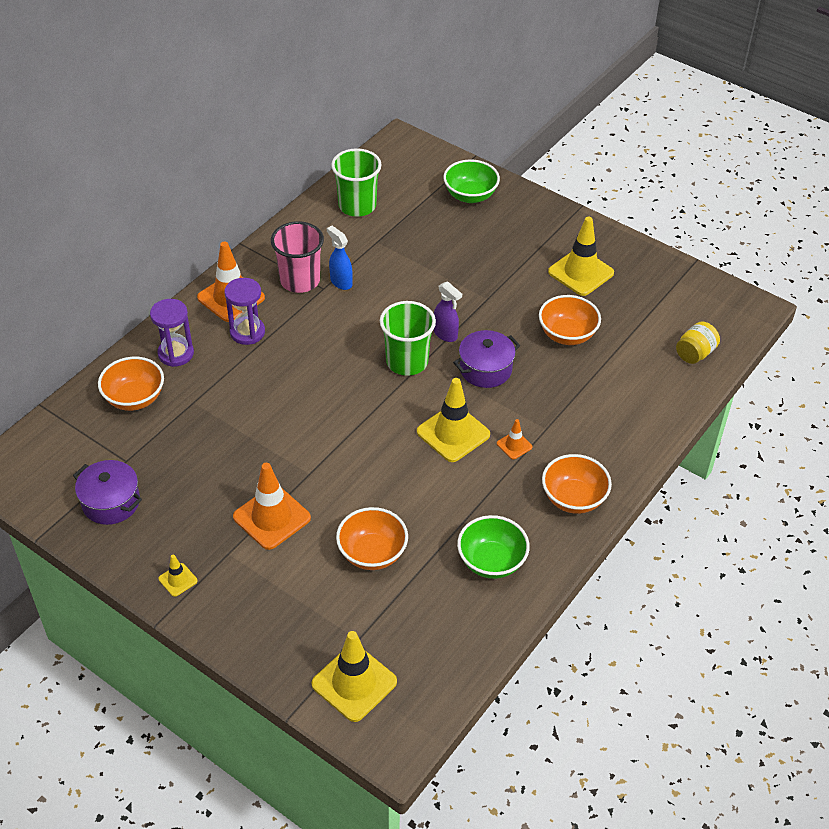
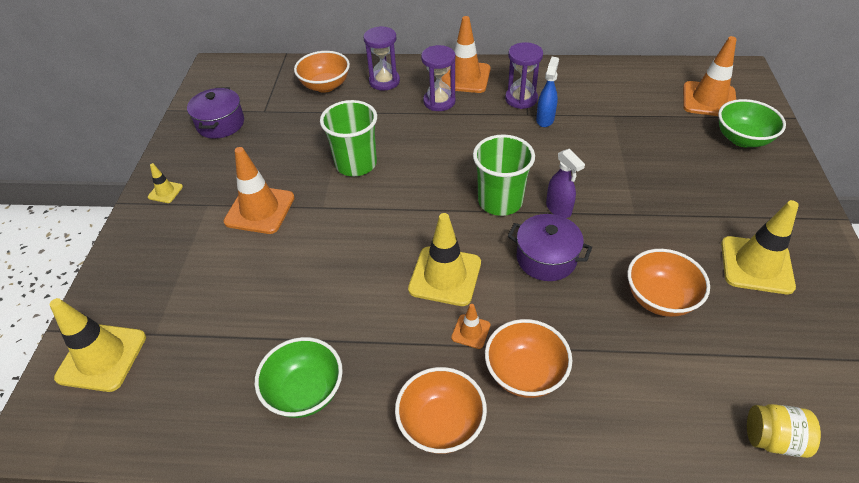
camera: 60 degrees right, 0 degrees up
(300, 280) = (521, 99): pink cup -> purple hourglass
(357, 206) = (637, 86): green cup -> green cup (356, 164)
(372, 553) = (260, 292): orange bowl -> orange bowl (525, 373)
(414, 181) = (709, 100): none -> orange traffic cone
(445, 334) = (558, 209): purple spray bottle -> purple spray bottle turned 45 degrees counterclockwise

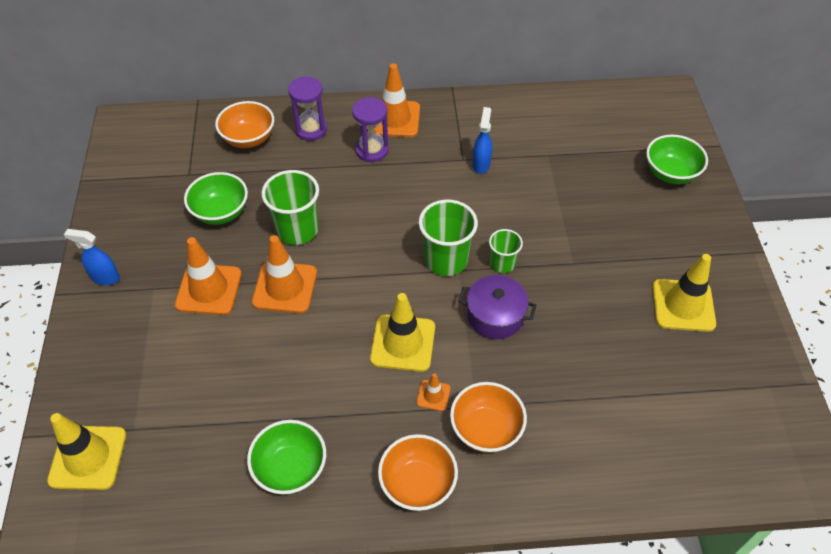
camera: 10 degrees left, 5 degrees up
(165, 192) = (105, 278): yellow traffic cone -> blue spray bottle
(220, 124) = (145, 193): purple pot -> none
(286, 144) = (221, 212): none -> green bowl
(521, 99) = (455, 142): purple hourglass -> none
(558, 209) = (502, 263): purple spray bottle -> green cup
(660, 298) = (599, 346): orange bowl -> none
(709, 100) = (639, 130): orange traffic cone -> orange traffic cone (285, 287)
(773, 439) = (696, 464): yellow jar -> none

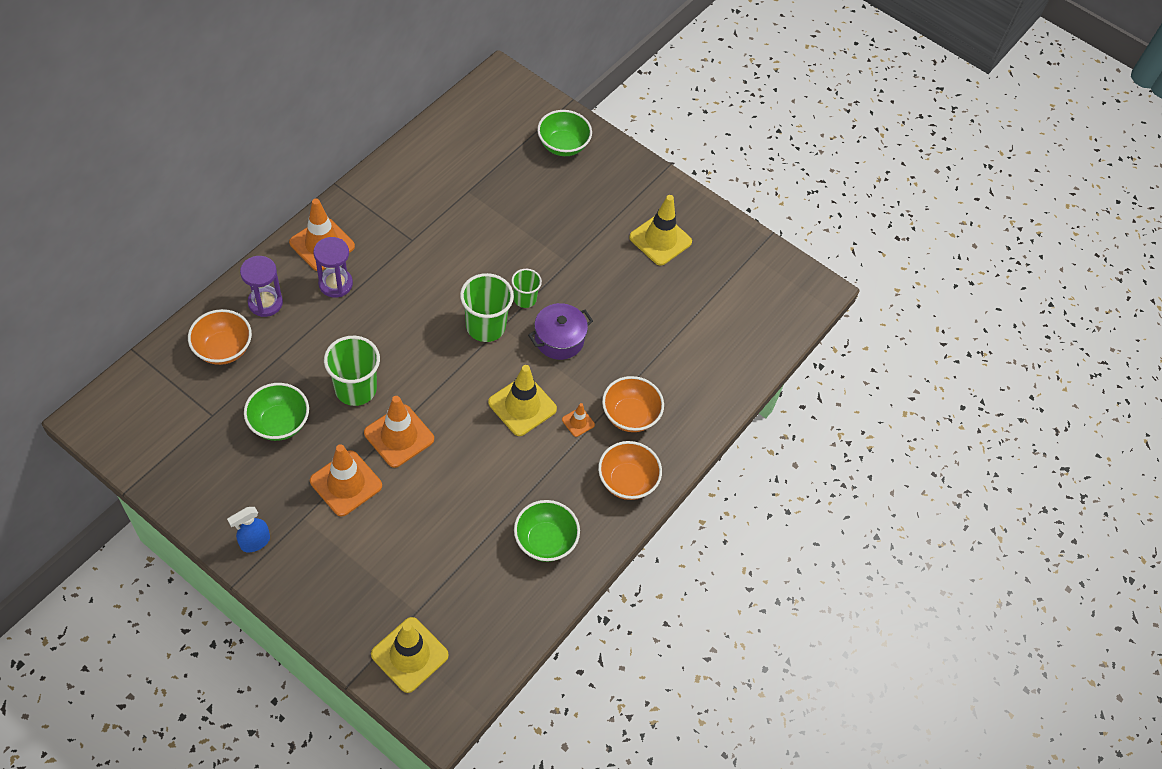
camera: 55 degrees left, 5 degrees up
(481, 164) = (429, 234): blue spray bottle -> none

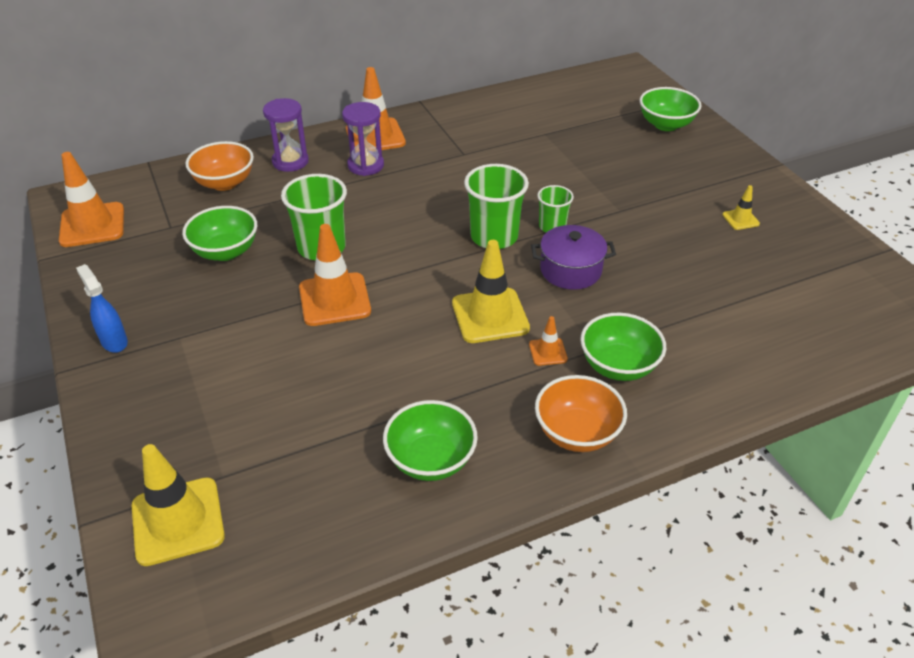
camera: 35 degrees right, 15 degrees down
(255, 542) = (114, 341): blue spray bottle -> blue spray bottle turned 60 degrees clockwise
(346, 483) = (247, 322): orange traffic cone -> orange traffic cone (92, 225)
(630, 415) = (618, 366): orange bowl -> green bowl
(660, 239) = (740, 219): yellow traffic cone -> yellow traffic cone, size x0.48

